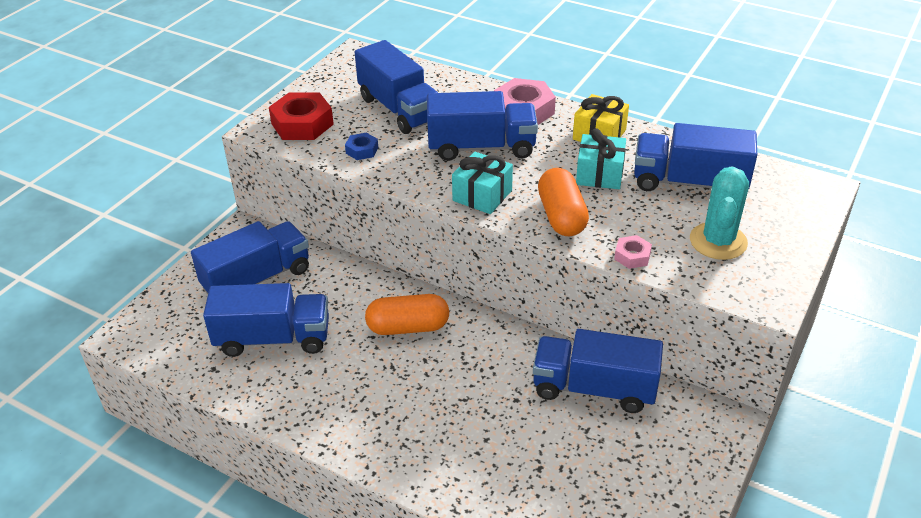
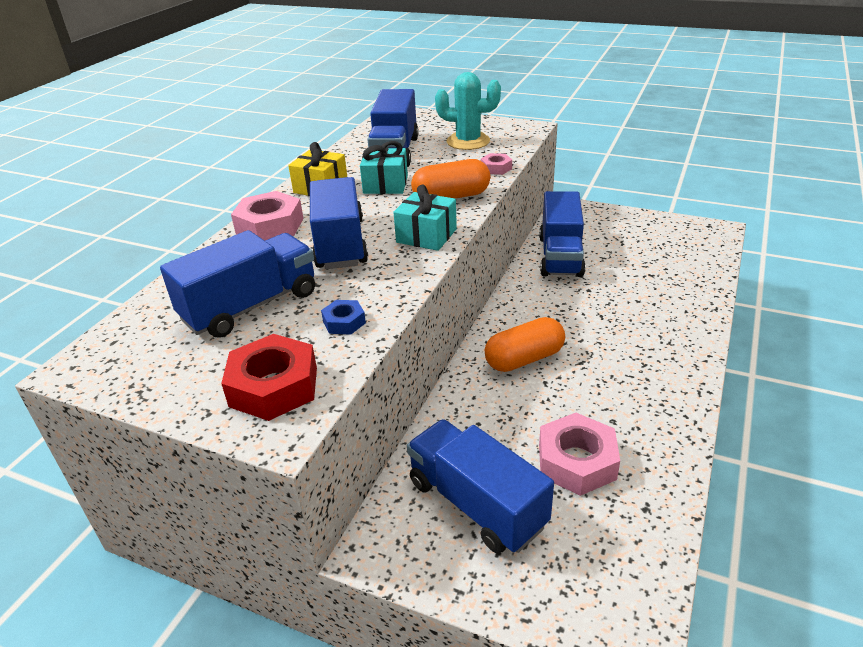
camera: 95 degrees left, 5 degrees down
(273, 338) = (576, 461): blue truck -> pink nut
(408, 327) = (524, 359): orange capsule -> orange capsule turned 75 degrees clockwise

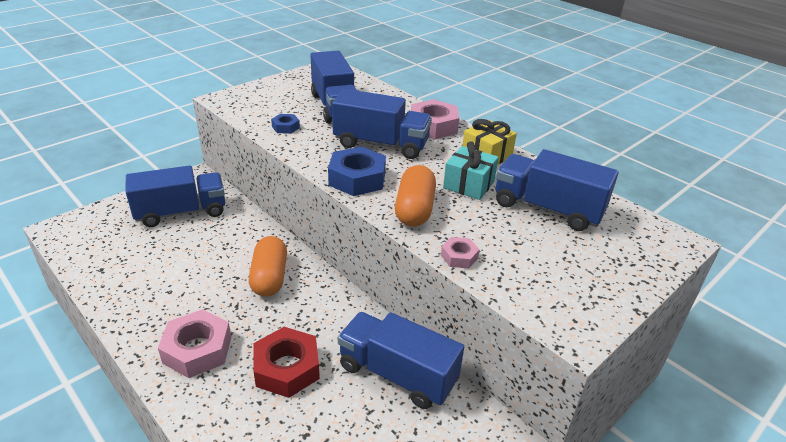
camera: 110 degrees right, 0 degrees up
(274, 386) = (255, 102): red nut -> red nut (287, 368)
(426, 236) = (357, 178): turquoise gift -> blue nut
(468, 141) = (549, 264): turquoise cactus -> none
(576, 461) = (161, 259): pink nut -> pink nut (197, 350)

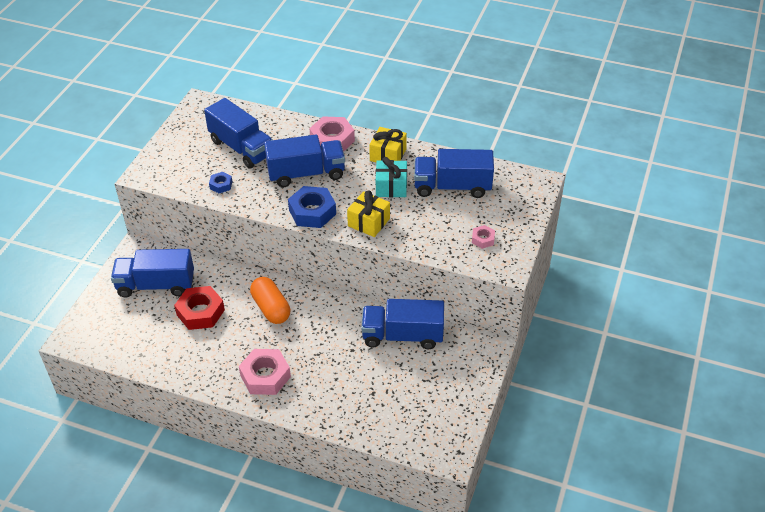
camera: 25 degrees left, 10 degrees up
(181, 212) = (156, 285): blue truck -> blue truck turned 135 degrees counterclockwise
(287, 368) = (332, 362): red nut -> red nut (200, 312)
(414, 209) = (369, 222): orange capsule -> yellow gift
(459, 257) = (418, 246): pink nut -> pink nut (483, 239)

